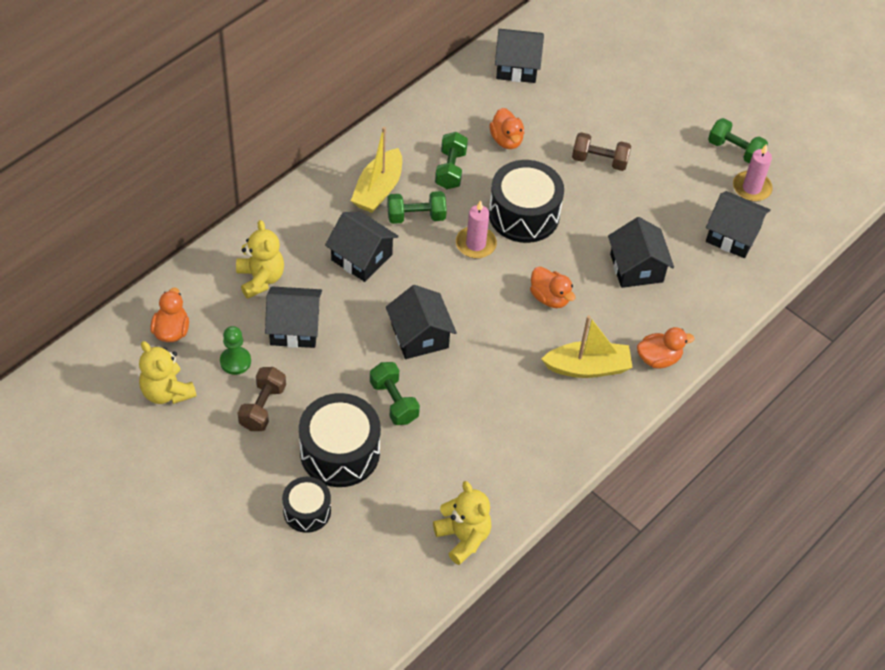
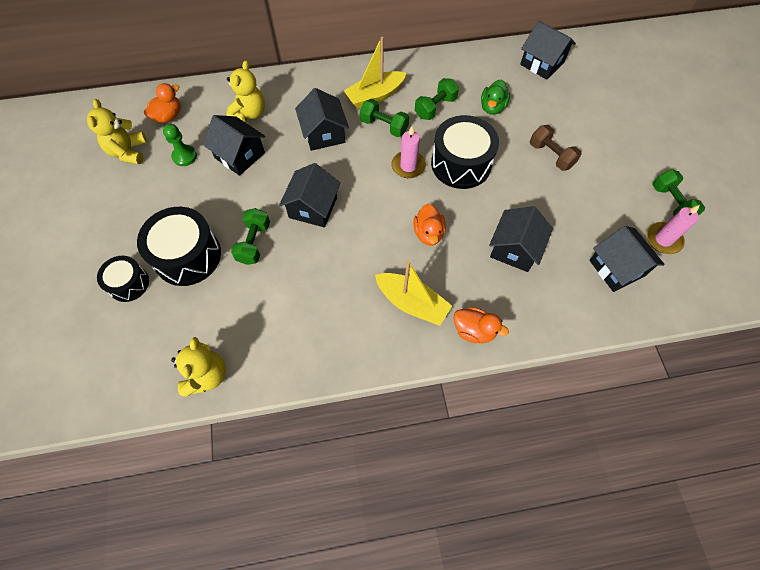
camera: 40 degrees right, 10 degrees up
(263, 407) = (171, 195): brown dumbbell -> none
(506, 140) = (492, 107): orange duck -> green duck

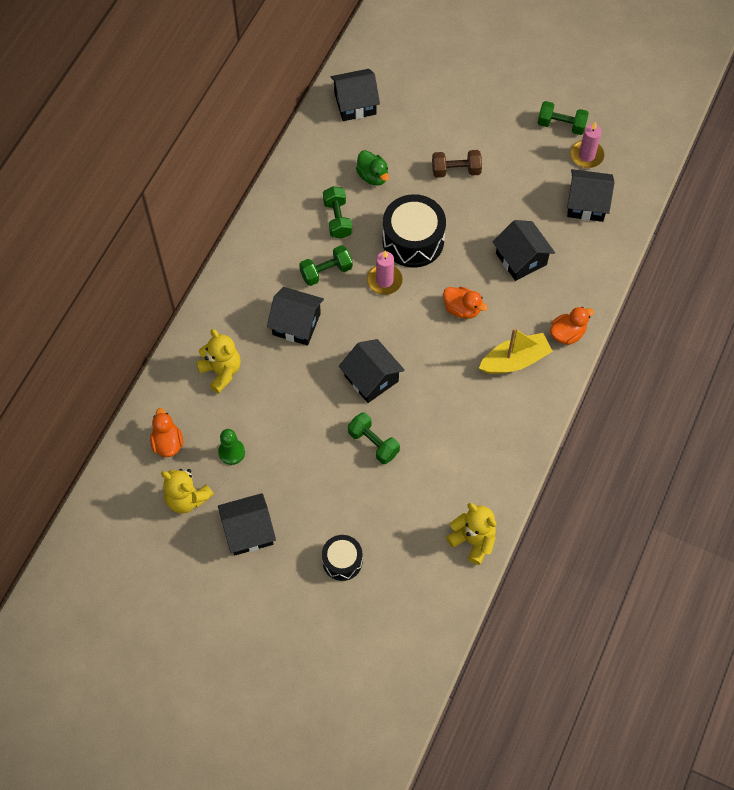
camera: 55 degrees left, 0 degrees up
(187, 256) = (348, 502): black drum -> none
(240, 155) = (267, 406): black house -> black house (248, 531)
(375, 96) = (285, 257): yellow boat -> none

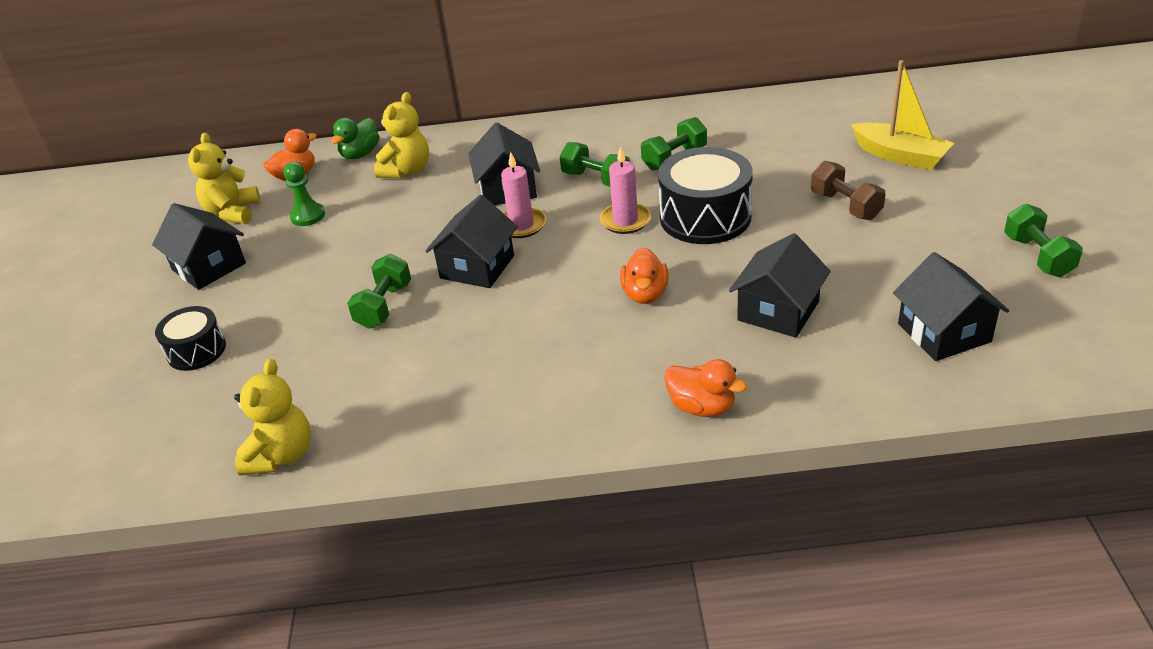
camera: 65 degrees right, 25 degrees down
(355, 104) = (840, 108): black house -> none
(373, 176) = (760, 156): green duck -> green duck (360, 154)
(515, 360) = (608, 374): yellow boat -> yellow boat (900, 156)
(586, 155) = (1023, 299): pink candle -> pink candle (521, 225)

